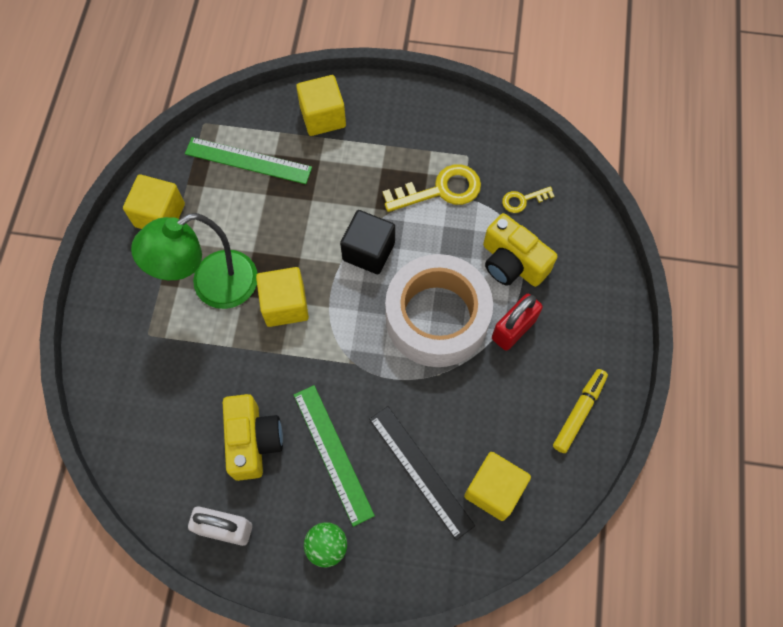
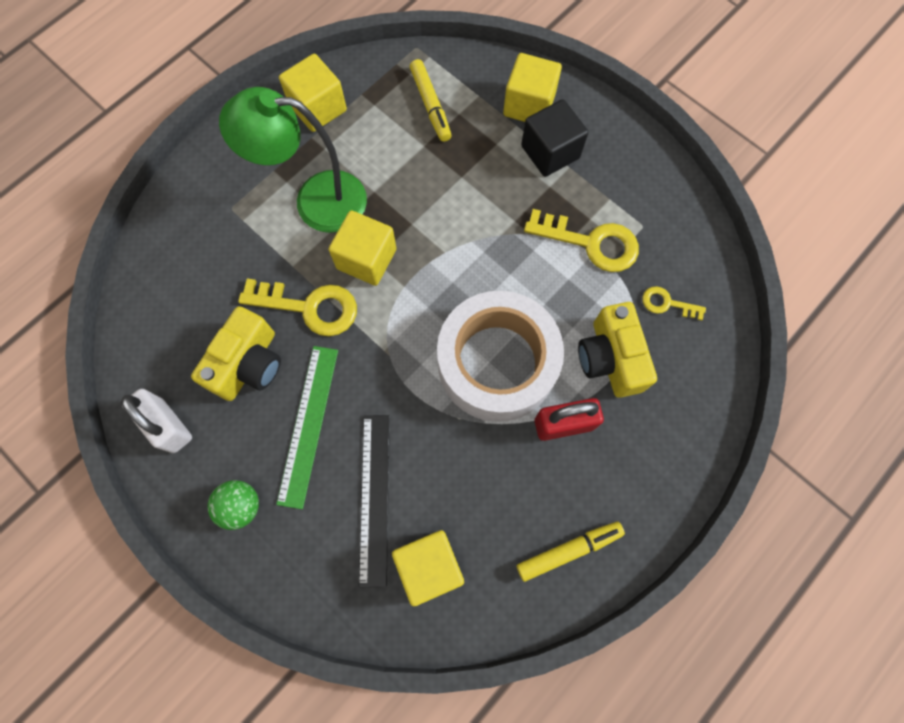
camera: 35 degrees right, 5 degrees up
(248, 161) = (430, 105): green ruler -> yellow marker
(268, 368) = (309, 307): none -> yellow key
(368, 251) = (479, 258): black cube -> black cube (550, 152)

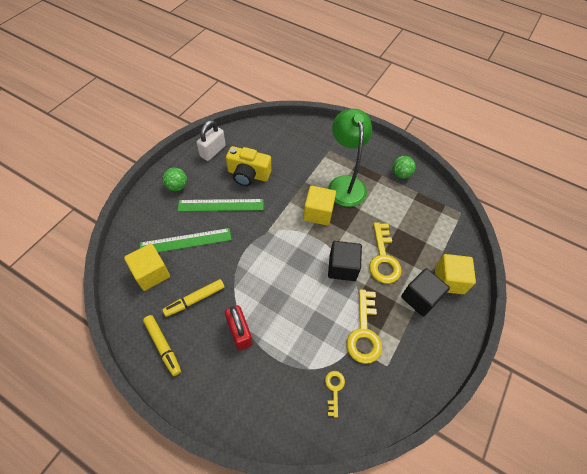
camera: 75 degrees right, 15 degrees down
(309, 307) = (284, 193): yellow key -> yellow key (383, 258)
(318, 108) = (400, 174): yellow cube -> green ball
(375, 498) = (186, 241): black ruler -> green ruler
(430, 105) = (425, 226): yellow marker -> yellow marker (195, 299)
(479, 246) = (342, 267): none -> black cube
(497, 363) = (271, 289): white tape -> none
(610, 358) = (287, 355): yellow camera -> none

